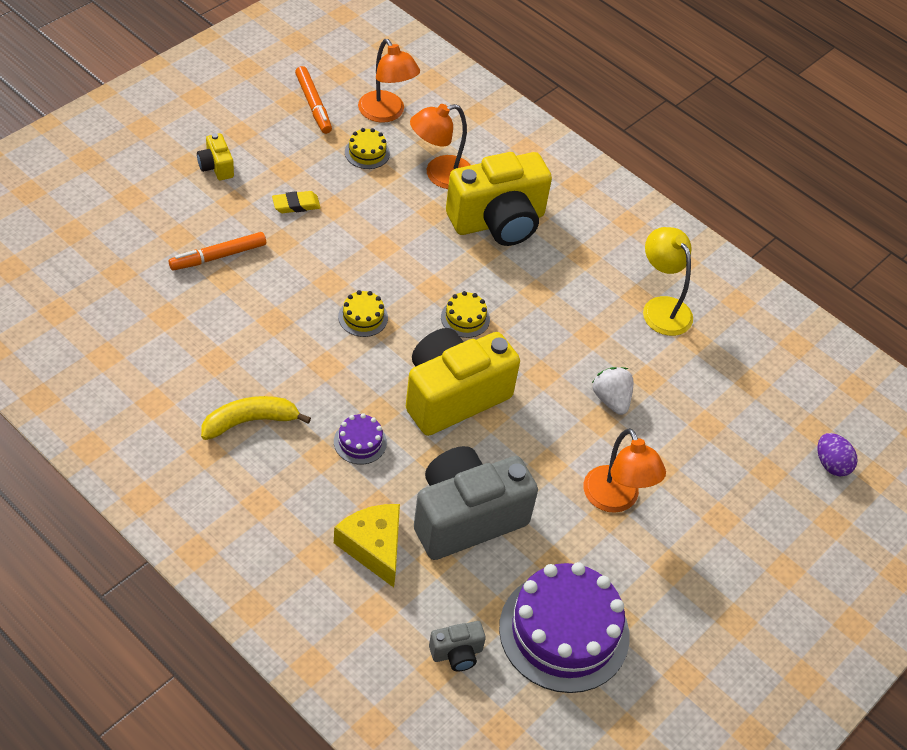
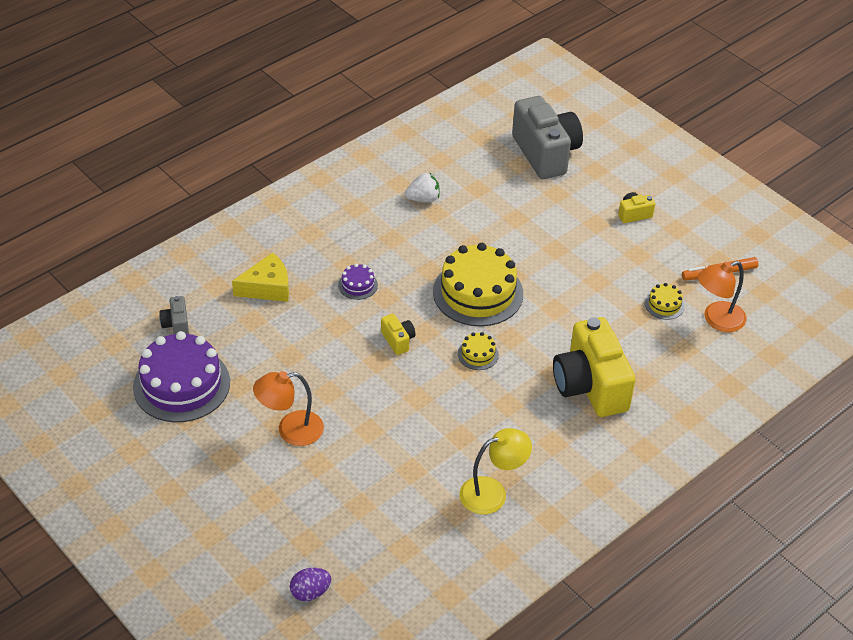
camera: 100 degrees right, 5 degrees down
(218, 256) = (537, 214): orange marker -> none
(250, 421) = (380, 229): yellow banana -> none
(296, 205) = (596, 259): yellow eraser -> none
(363, 317) = (478, 292): yellow cake -> yellow cake, size x2.29
(439, 175) = (643, 351): orange lamp -> none
(453, 396) = (398, 340): yellow camera -> yellow camera, size x0.43
(466, 517) = (285, 339): grey camera -> grey camera (545, 153)
(611, 400) = (390, 441): white strawberry -> white strawberry (423, 199)

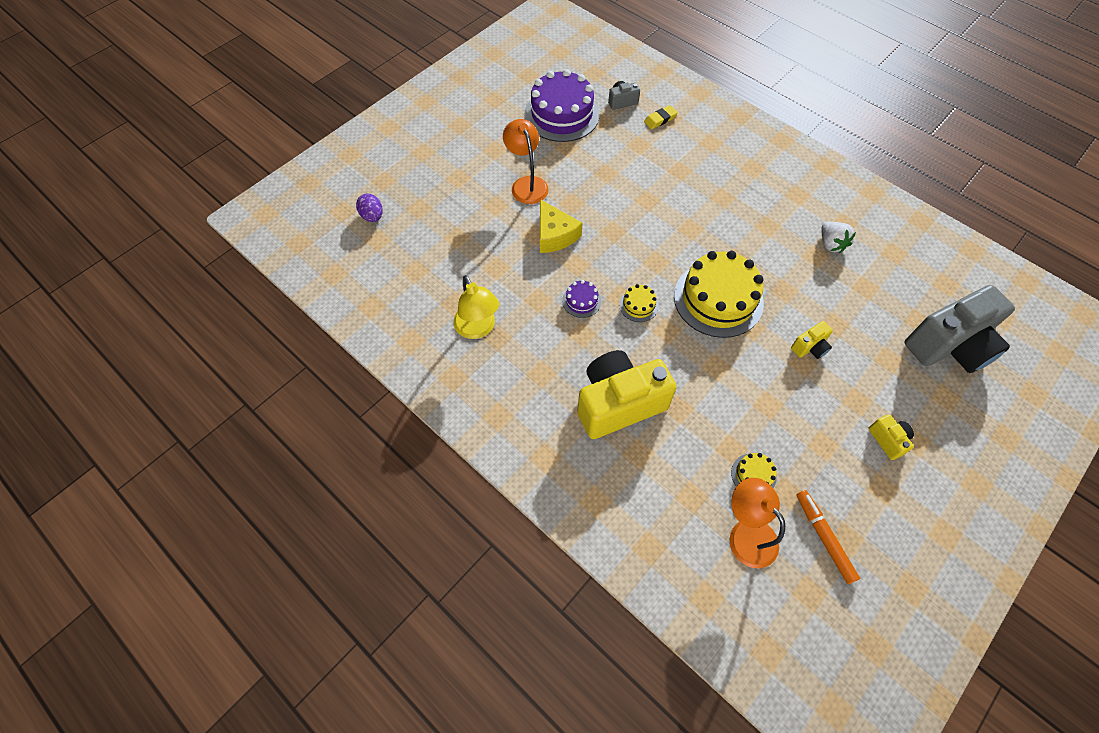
camera: 85 degrees right, 15 degrees up
(216, 295) = (660, 119): none -> yellow eraser
(267, 287) = (678, 148): yellow cheese -> yellow cheese (555, 235)
(358, 285) = (699, 207): purple cake -> purple cake (581, 301)
(398, 340) = (640, 243): yellow camera -> yellow camera (810, 347)

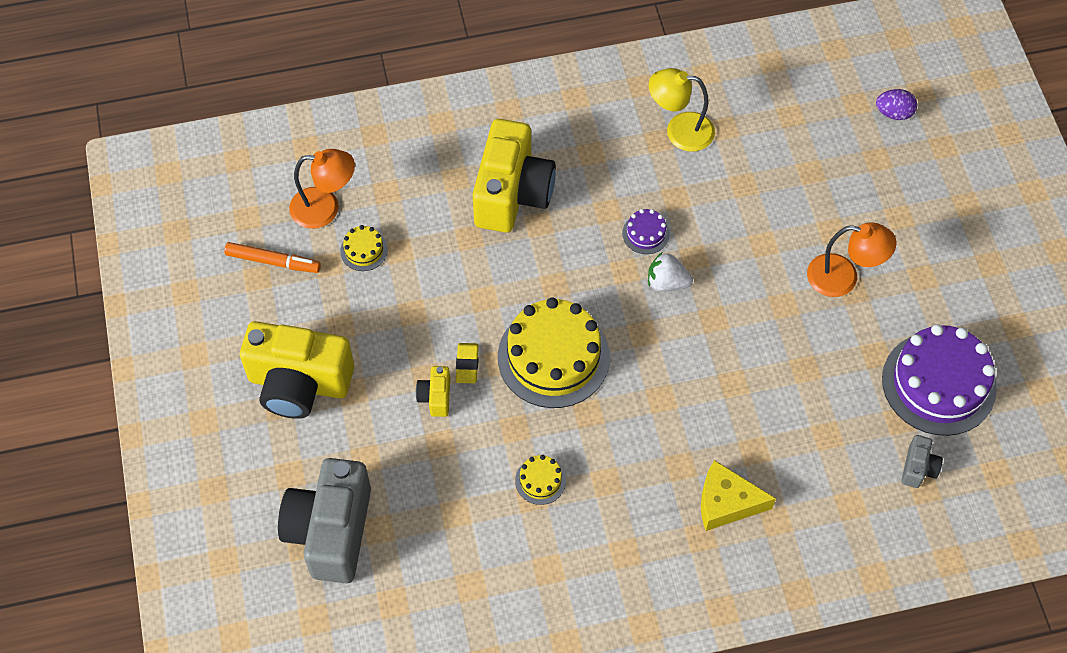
camera: 125 degrees right, 0 degrees up
(555, 235) = (748, 261): yellow cheese -> yellow cheese (726, 502)
(638, 305) = (602, 280): yellow cake -> yellow cake (540, 480)
(660, 119) = (855, 491): yellow eraser -> yellow eraser (467, 365)
(831, 244) = (533, 527): white strawberry -> white strawberry (667, 282)
(888, 440) = (299, 383): yellow camera -> yellow camera, size x2.32

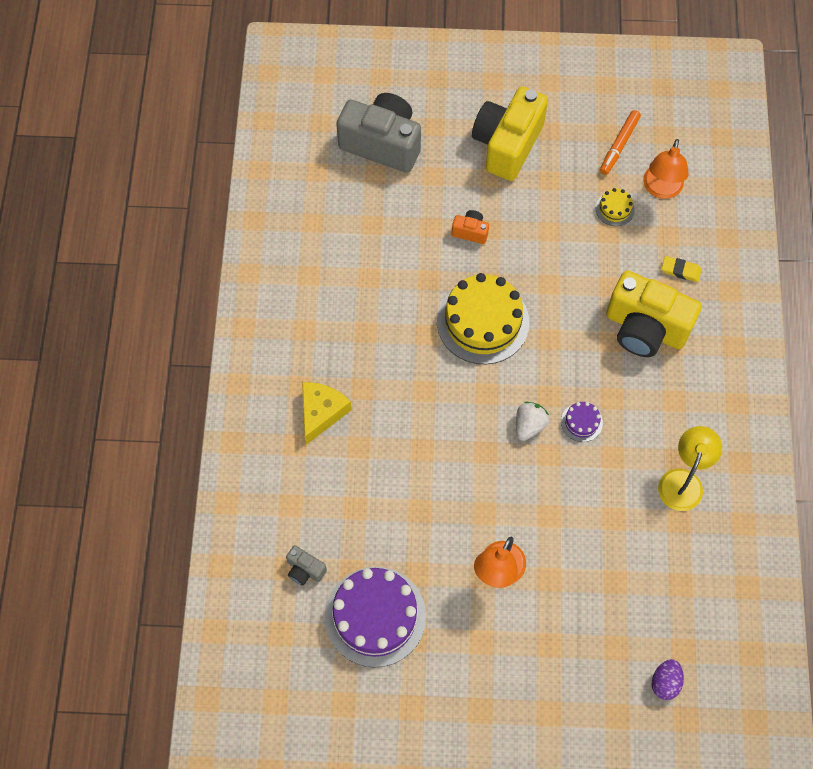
camera: 105 degrees right, 5 degrees up
(435, 397) = (470, 232): yellow camera -> orange camera
(467, 365) = (492, 259): yellow eraser -> yellow eraser (680, 270)
(540, 480) = (380, 287): yellow cake -> none

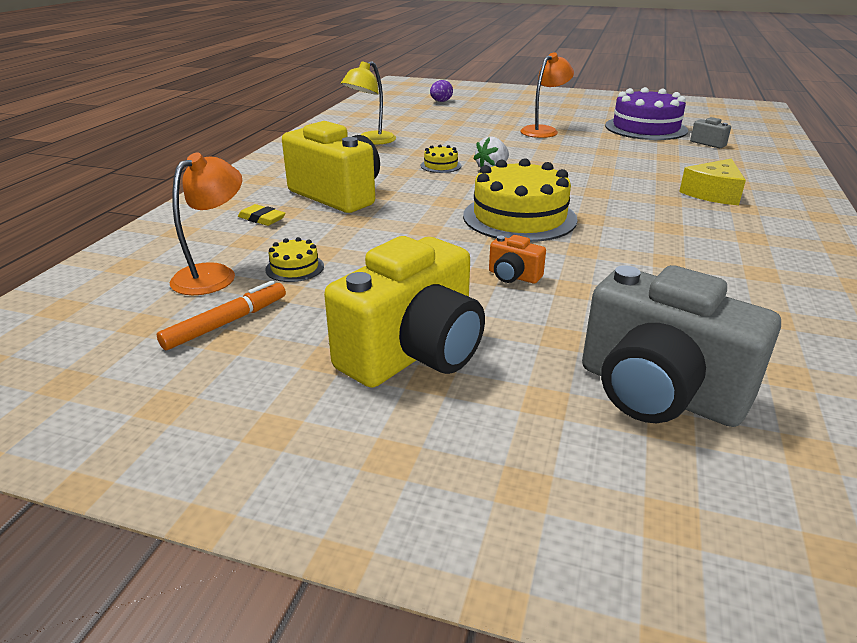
camera: 165 degrees left, 35 degrees down
(581, 422) = (440, 165): purple cake -> yellow cake

